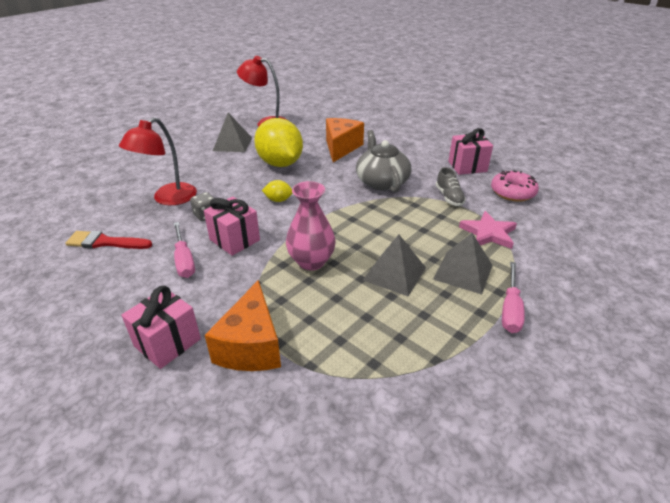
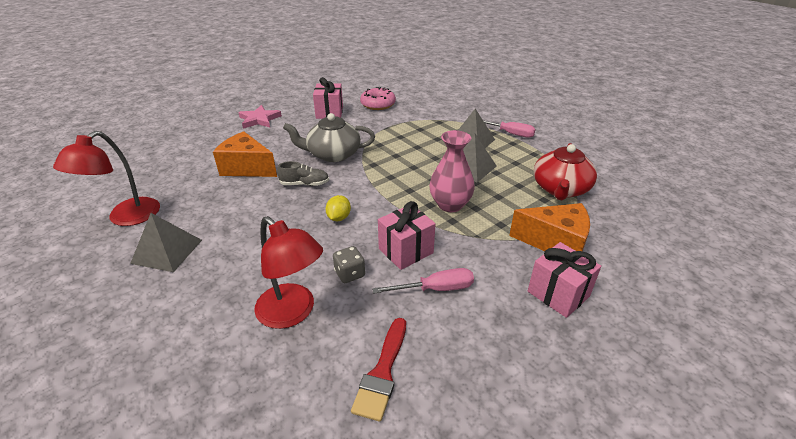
camera: 80 degrees left, 0 degrees up
(280, 163) = (255, 212): yellow lemon -> none
(371, 360) = (560, 189): none -> red teapot
(449, 197) = (374, 129): grey shoe -> grey shoe (305, 184)
(488, 233) = (428, 123): pink star -> pink star (259, 119)

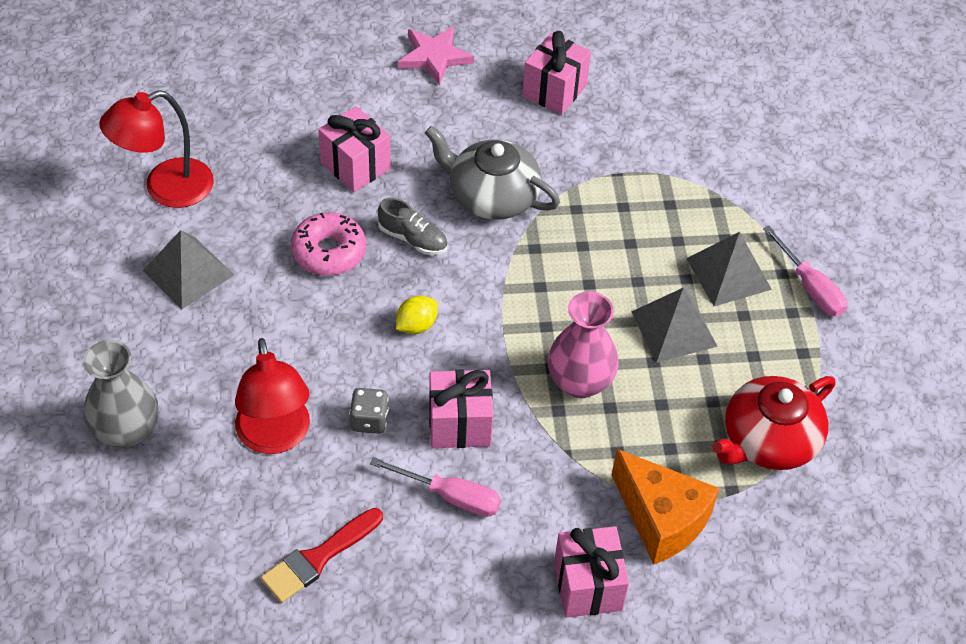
camera: 30 degrees right, 15 degrees up
(168, 366) = (126, 431): none -> grey vase
(247, 168) = (355, 166): orange cheese -> pink gift
(378, 104) = (650, 106): pink donut -> pink donut (329, 252)

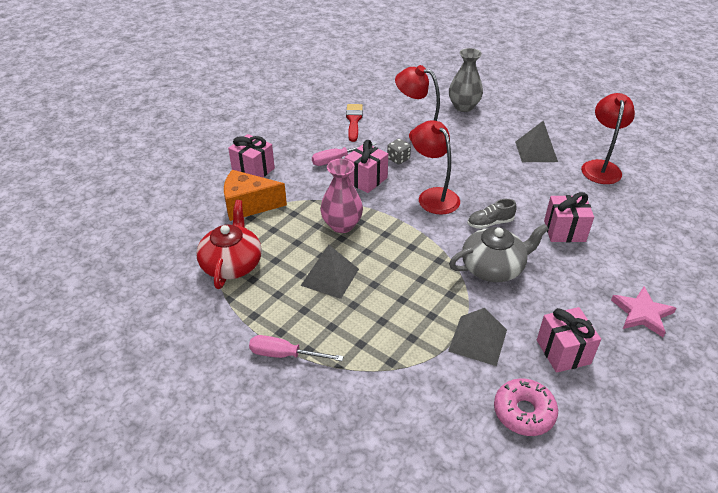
camera: 135 degrees right, 10 degrees down
(329, 252) = (508, 193): pink donut -> pink donut (524, 412)
(416, 325) = (433, 196): yellow lemon -> red lamp
(728, 273) = (336, 325): grey pyramid -> grey pyramid (477, 340)

